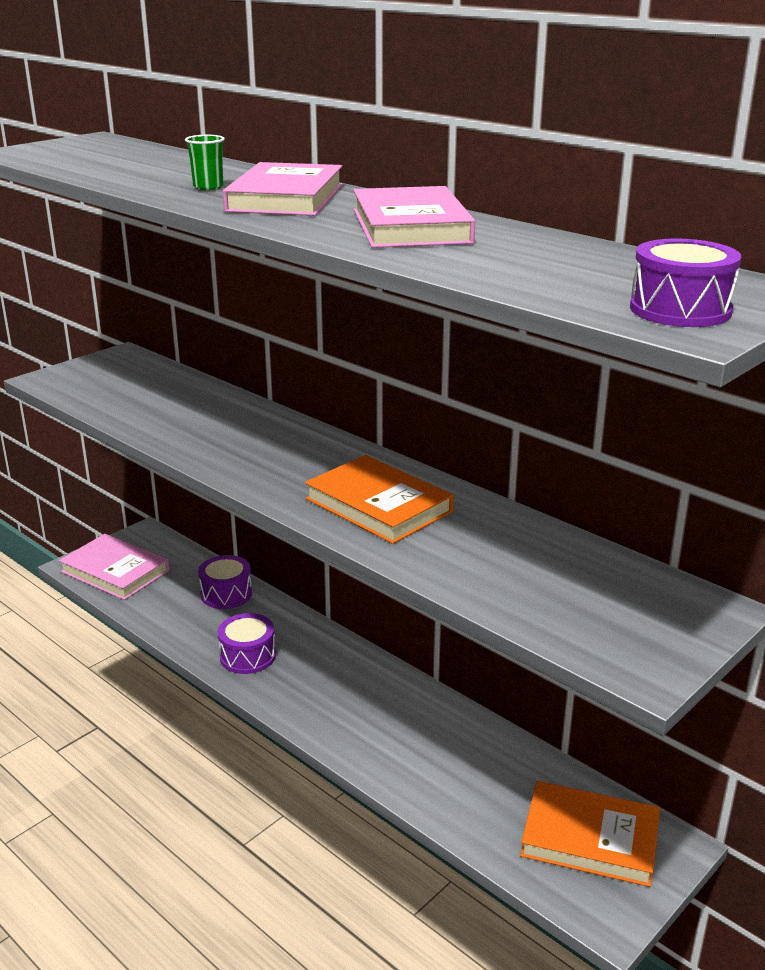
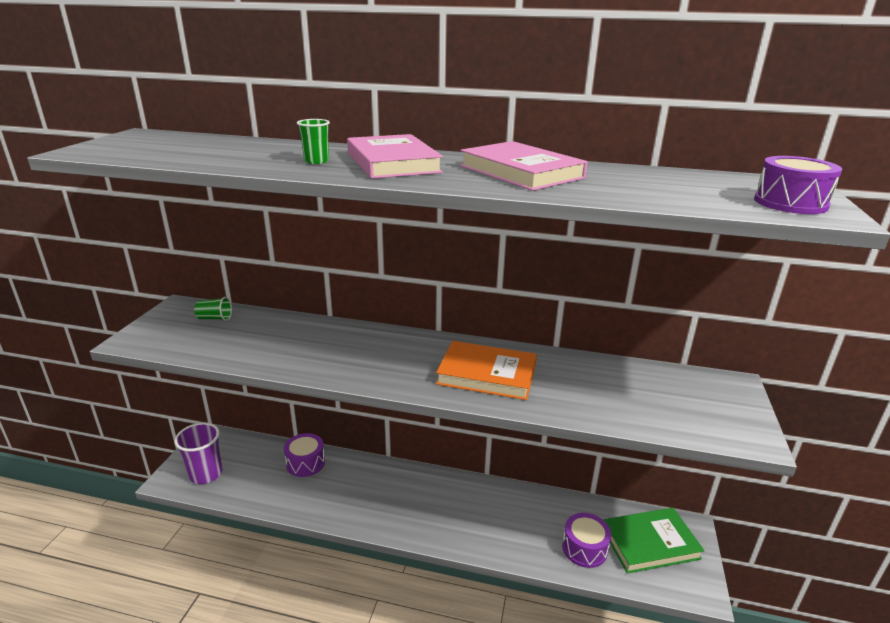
camera: 30 degrees left, 0 degrees up
(115, 571) = (206, 474): pink book -> purple cup
(145, 375) = (215, 318): none -> green cup
(247, 656) = (356, 504): purple drum -> purple drum (584, 548)
(590, 838) = (649, 543): orange book -> green book

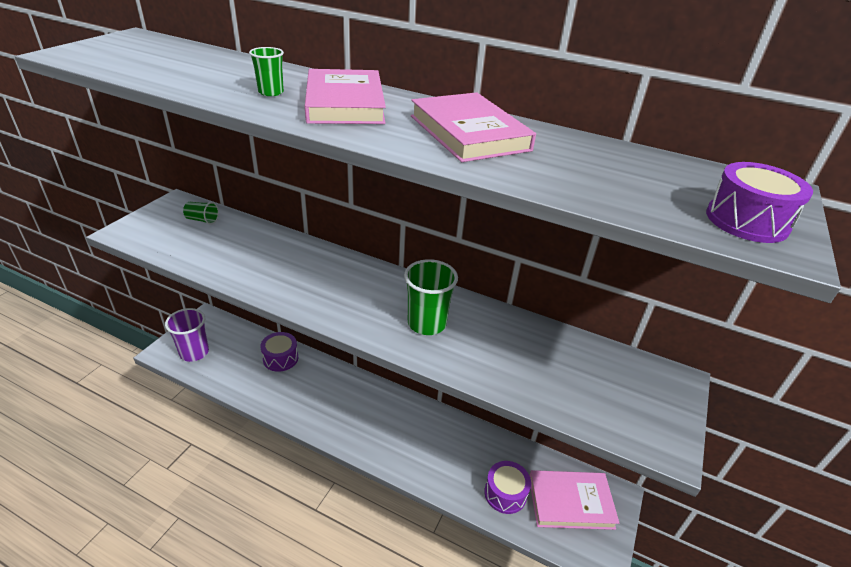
camera: 10 degrees right, 10 degrees up
(487, 374) = (427, 323): orange book -> green cup
(649, 543) = (570, 502): green book -> pink book

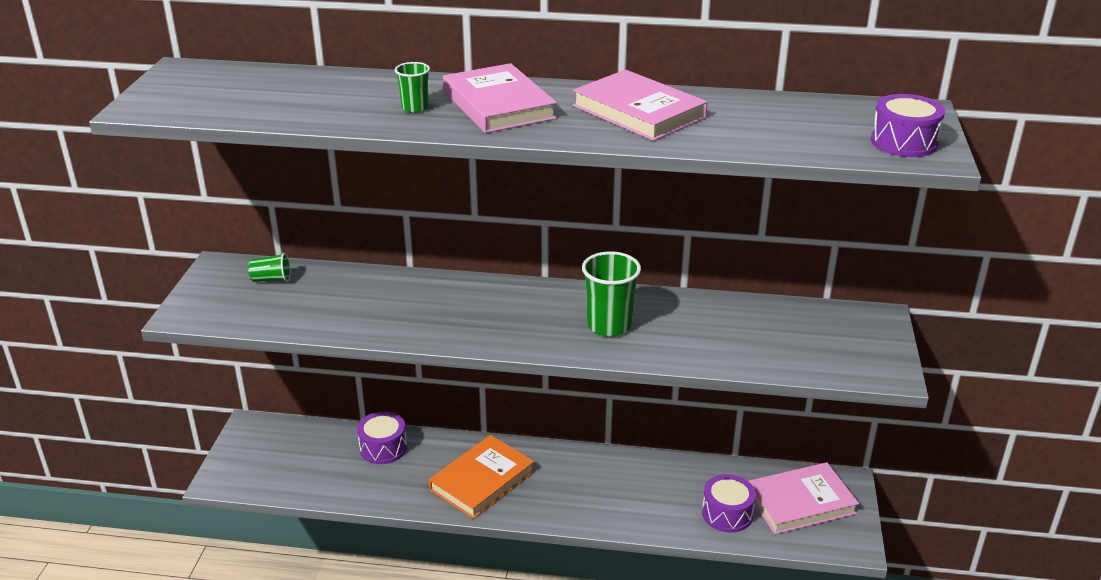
camera: 15 degrees left, 5 degrees down
(194, 352) = (263, 470): purple cup -> none
(333, 405) = (482, 480): none -> orange book

